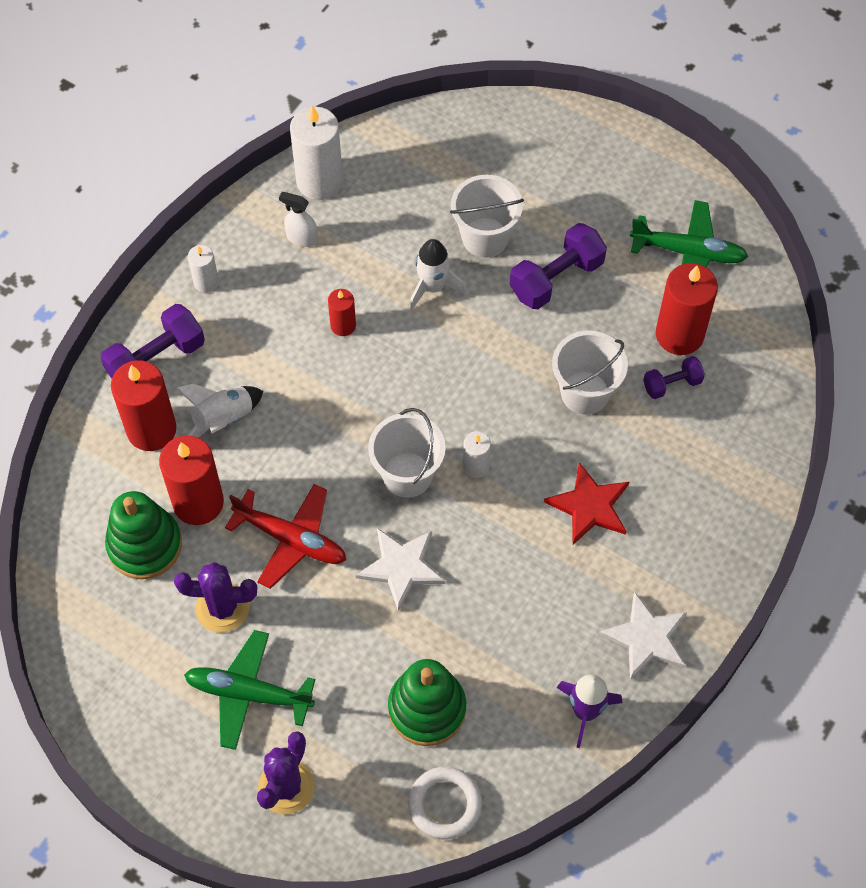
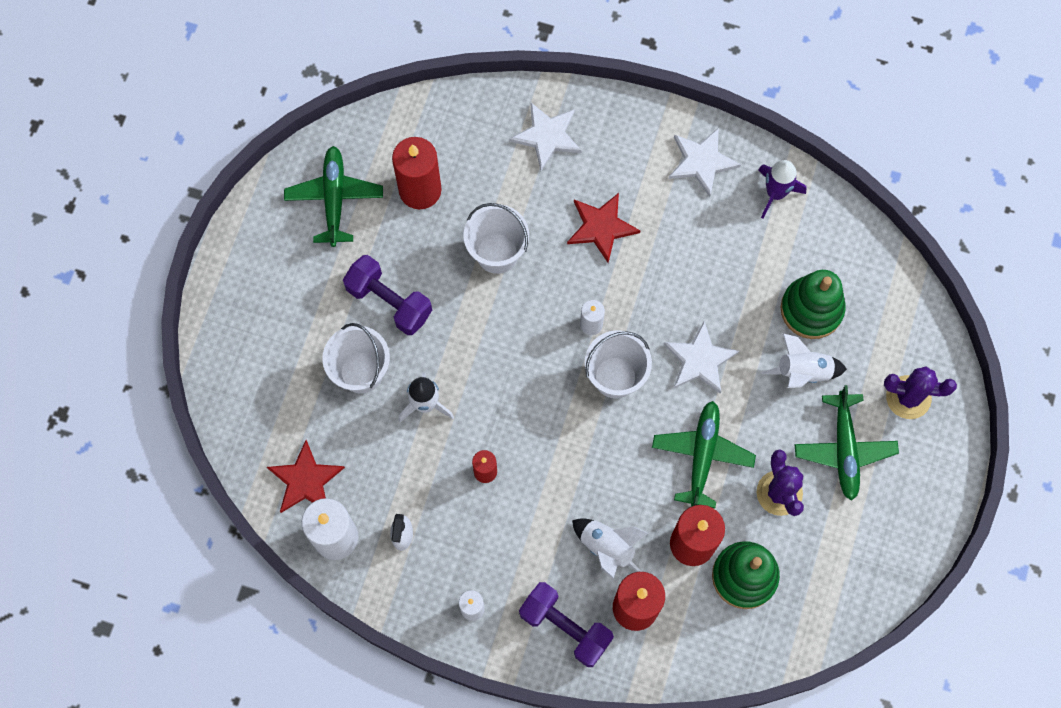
camera: 105 degrees left, 10 degrees up
(291, 539) = (702, 455): red plane -> green plane
(354, 676) = (803, 372): none -> white rocket
(386, 167) = (305, 480): none -> red star
(445, 804) = (881, 277): white ring -> none
(672, 384) = (470, 186): purple dumbbell -> none
(717, 477) = (547, 136): none -> white star

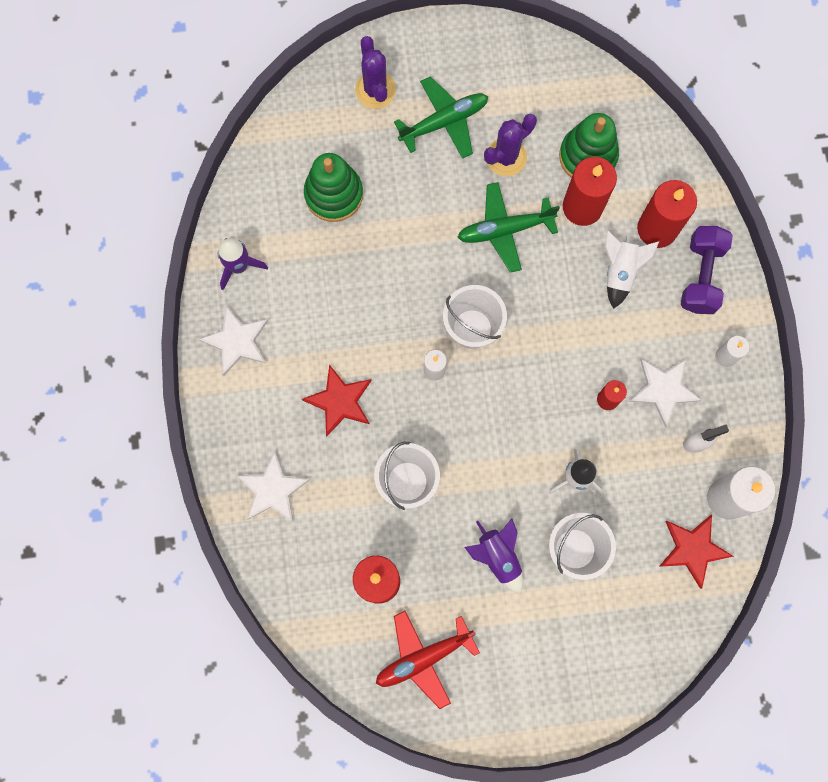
camera: 115 degrees left, 5 degrees up
(334, 198) = (423, 657): green plane -> red plane
(389, 301) = (498, 556): purple dumbbell -> purple rocket
(699, 360) = (423, 266): white star -> white star (663, 390)
(803, 372) = (393, 179): white rocket -> none

